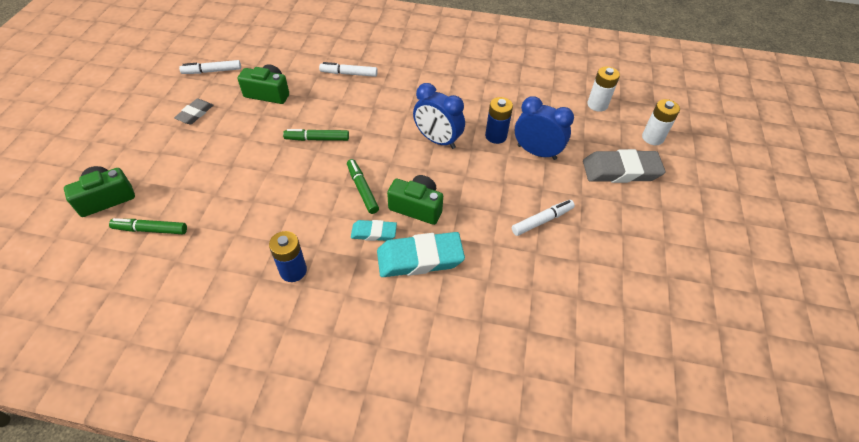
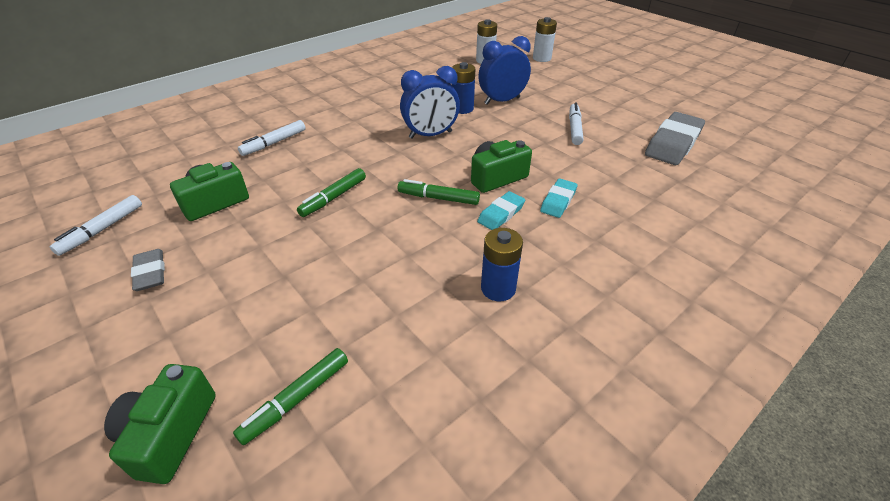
camera: 50 degrees left, 10 degrees down
(420, 258) = (558, 201): turquoise eraser -> turquoise eraser, size x0.55
(621, 171) = (559, 81): grey eraser -> grey eraser (673, 143)

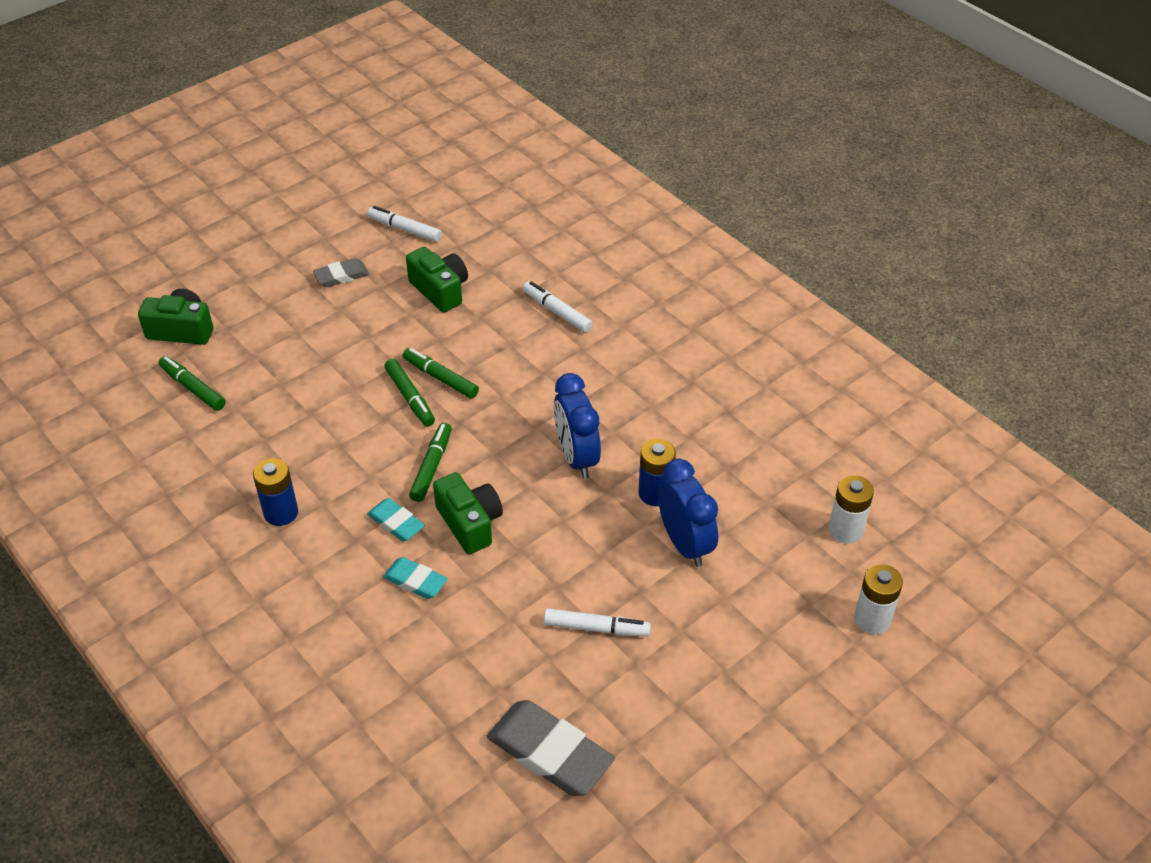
camera: 90 degrees right, 5 degrees up
(354, 214) = (410, 397): none -> green marker

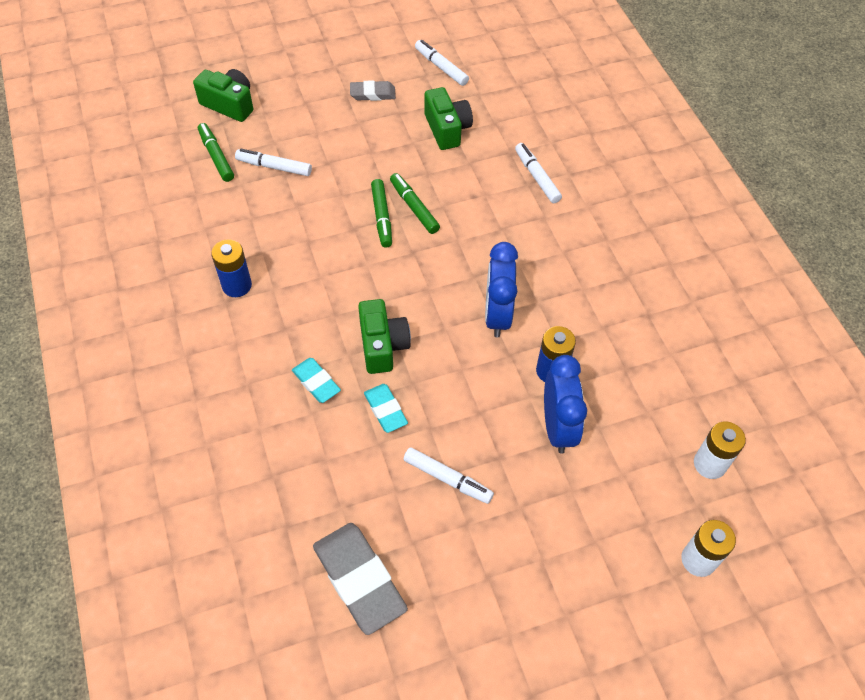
camera: 20 degrees right, 10 degrees up
(265, 380) = (274, 167): none -> white marker
(396, 523) = (323, 325): turquoise eraser -> turquoise eraser (385, 410)
(432, 467) = (373, 284): green marker -> none

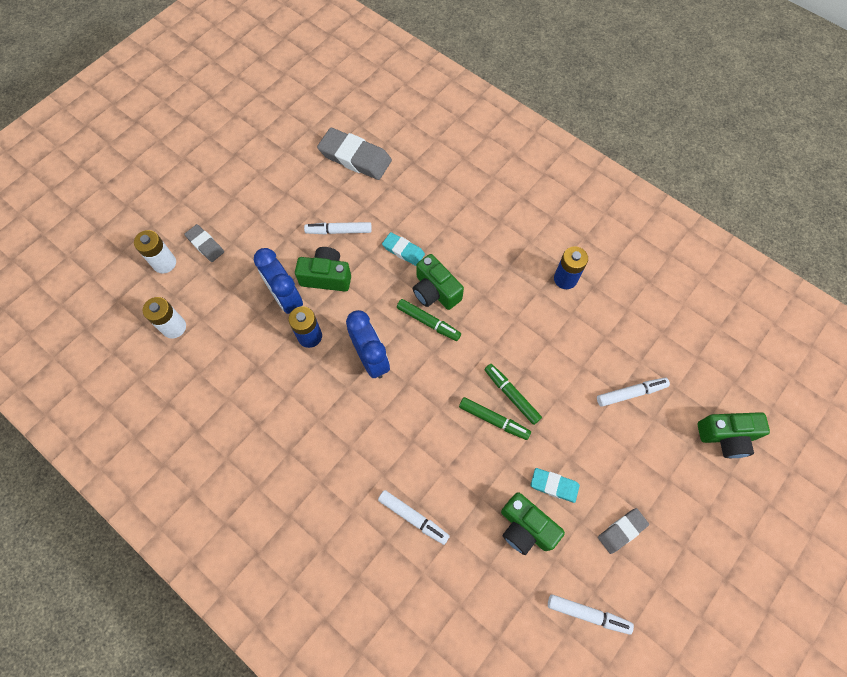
camera: 150 degrees right, 10 degrees up
(216, 156) = (682, 376): green marker -> green marker (428, 322)
(316, 382) = (459, 244): turquoise eraser -> turquoise eraser (554, 485)
(496, 428) = (326, 276): none -> green camera
(633, 557) = (205, 245): none -> grey eraser

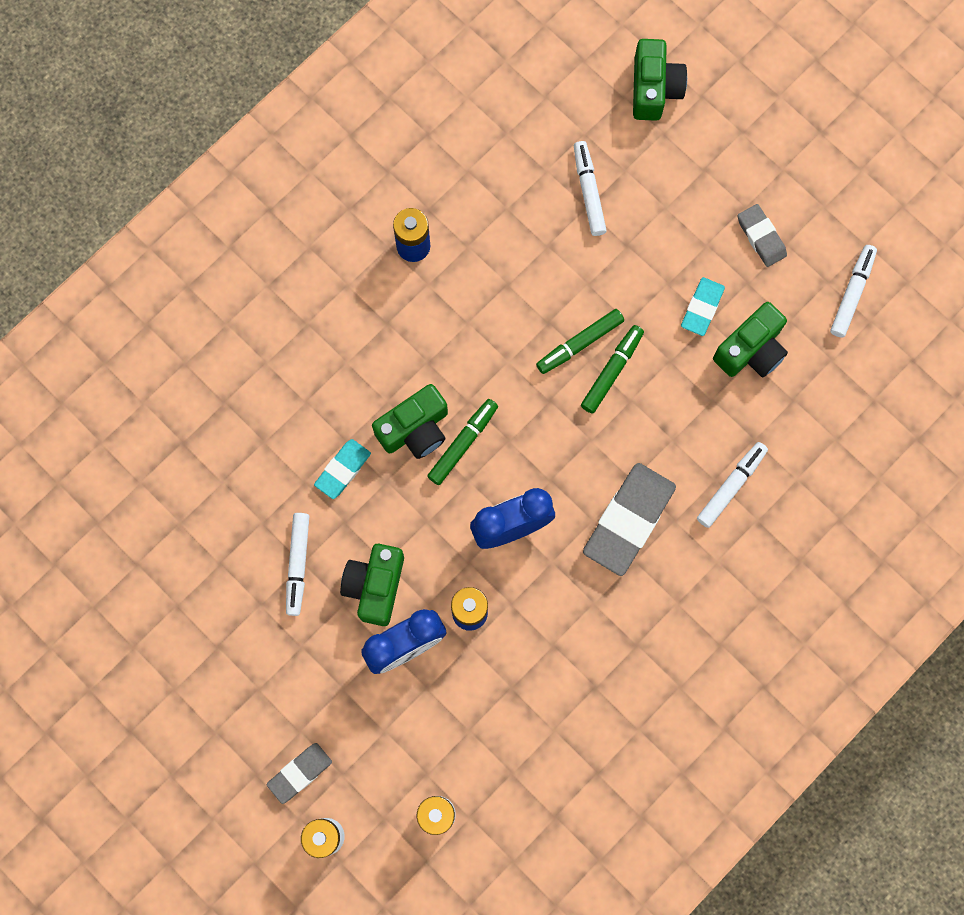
camera: 85 degrees left, 10 degrees up
(355, 157) = (162, 533): grey eraser -> grey eraser (628, 520)

